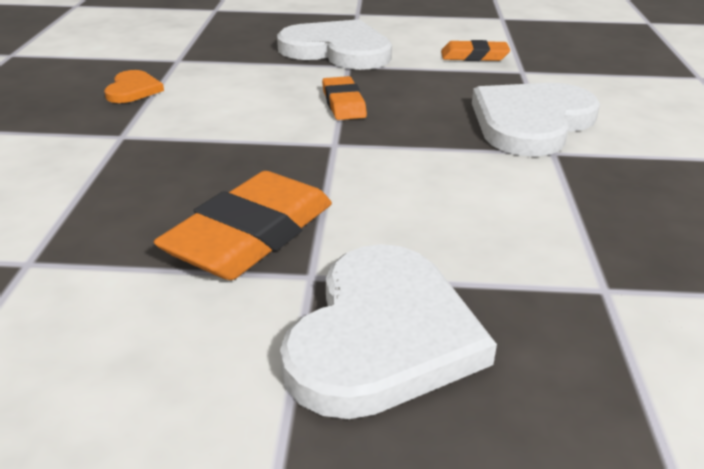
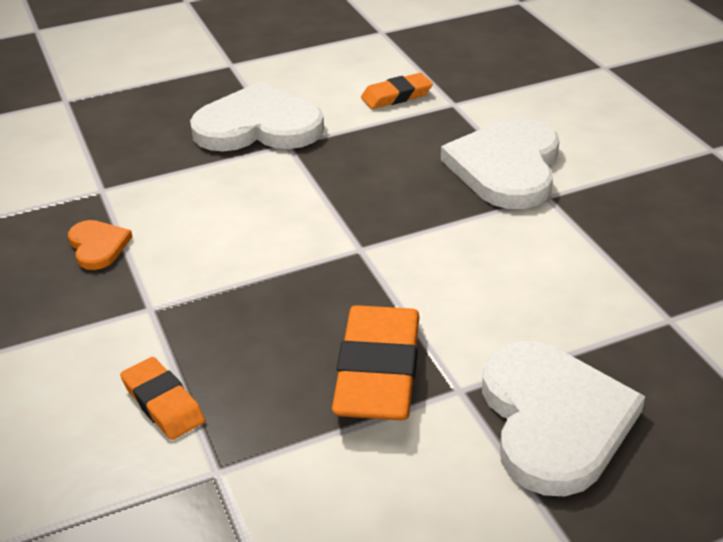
camera: 25 degrees left, 5 degrees up
(343, 103) = (326, 196): orange eraser -> orange eraser (163, 403)

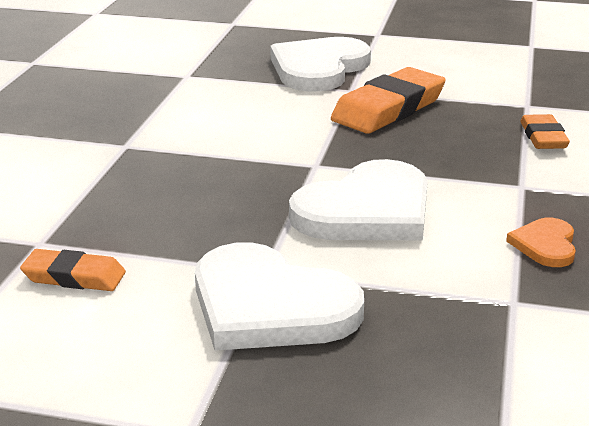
camera: 145 degrees left, 10 degrees down
(506, 167) = (112, 172): white heart -> white heart (367, 210)

